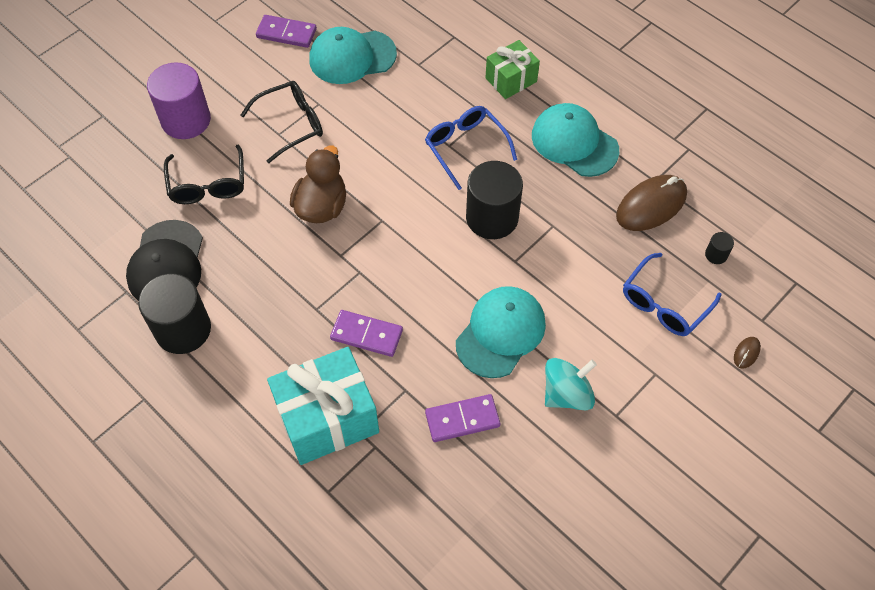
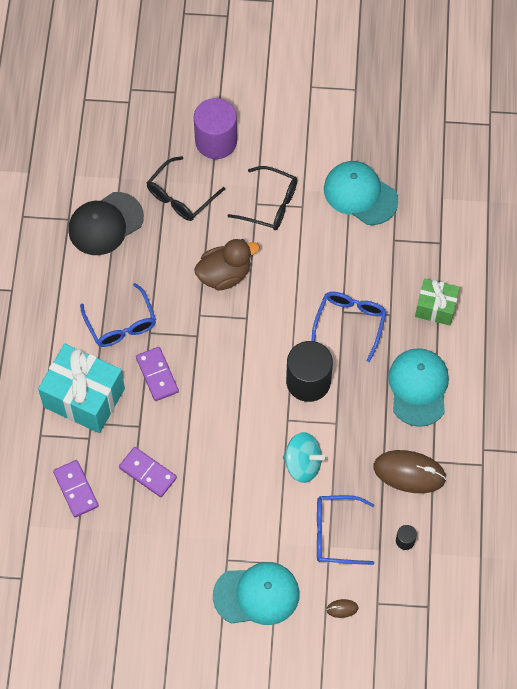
camera: 50 degrees right, 5 degrees up
(183, 329) = (71, 271): black cylinder -> none
(283, 327) = (121, 324): none -> blue glasses
(286, 33) = (341, 138): purple domino -> purple domino (76, 489)
(500, 333) = (226, 450): turquoise cap -> turquoise cap (256, 595)
(567, 394) = (217, 520): turquoise spinning top -> turquoise spinning top (303, 464)

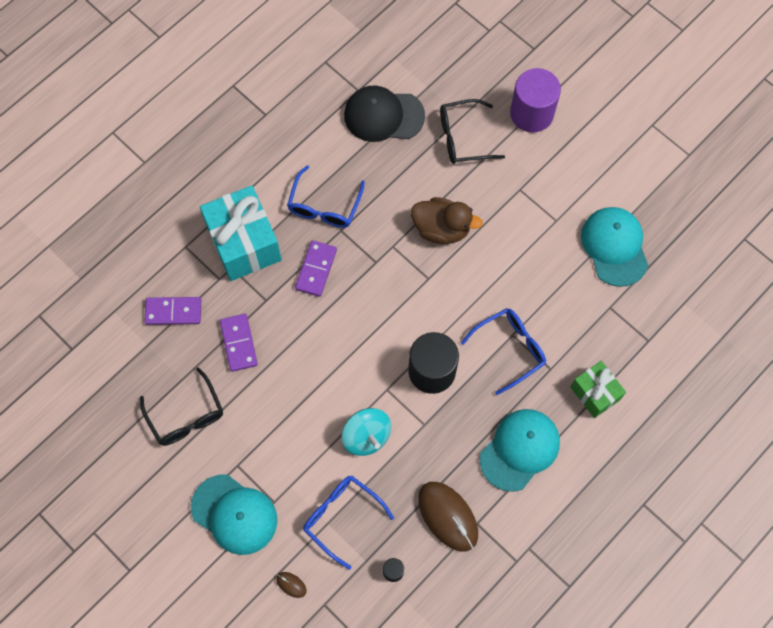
camera: 40 degrees right, 5 degrees up
(76, 489) = (173, 312): purple domino -> purple domino turned 75 degrees clockwise
(270, 204) = (530, 199): black glasses -> black glasses (186, 416)

